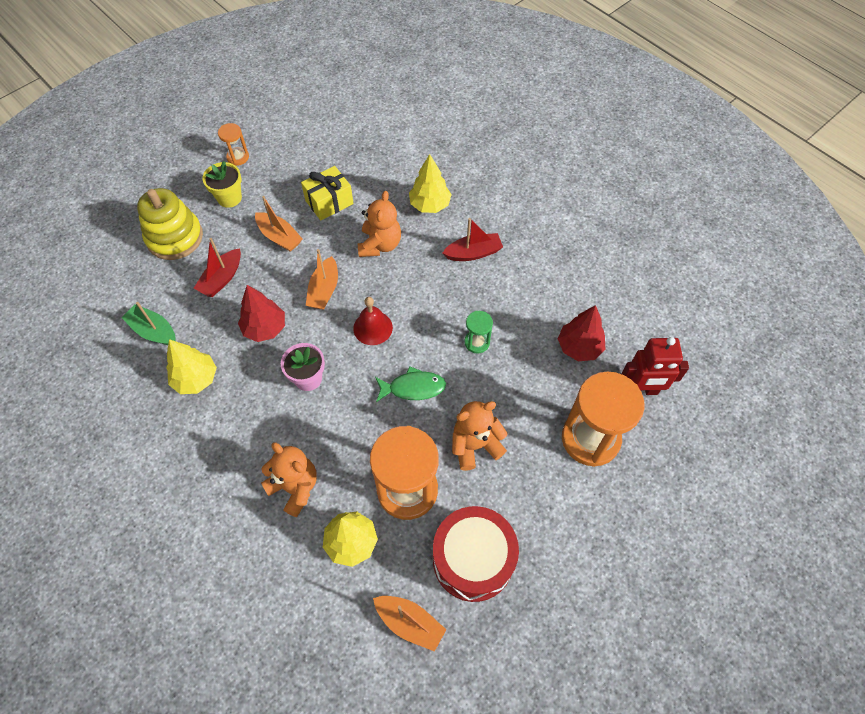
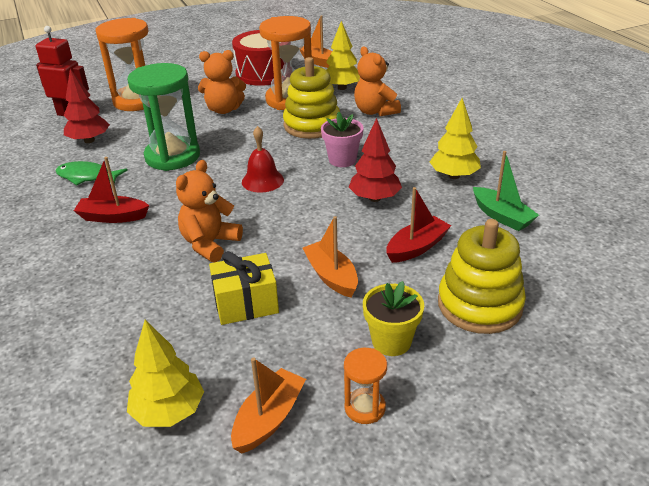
camera: 160 degrees left, 25 degrees down
(324, 290) = (298, 216): orange boat -> orange boat (269, 419)
(359, 436) = (312, 125): none -> yellow stacking toy
(413, 387) = (250, 141): green fish -> green fish (87, 177)
(430, 205) = (118, 272): yellow tree -> yellow tree (169, 412)
(477, 342) = (172, 156): green hourglass -> green hourglass, size x2.14

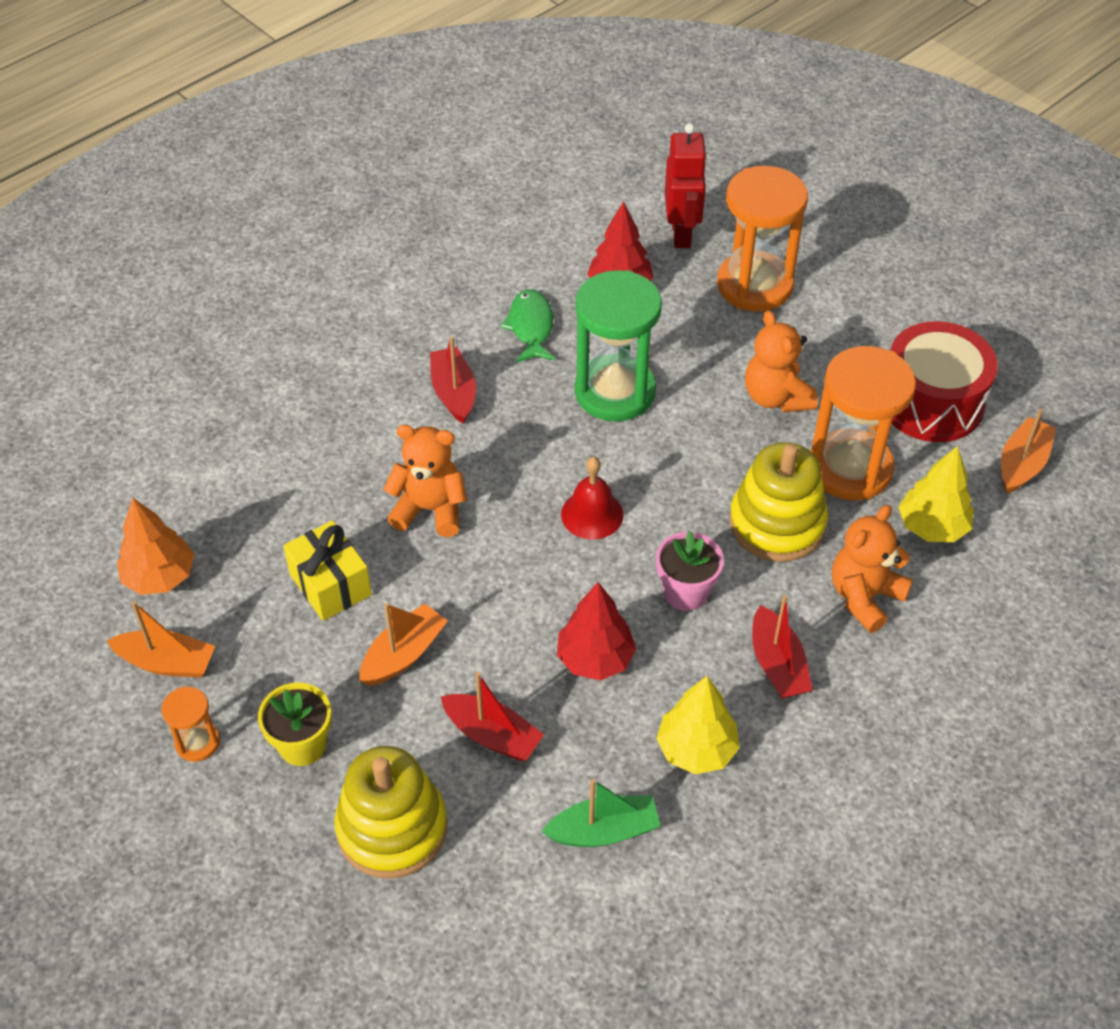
camera: 70 degrees right, 15 degrees up
(169, 412) = (160, 577): yellow tree -> orange tree
(406, 142) = (777, 664): none -> red boat
(502, 216) = (604, 831): green boat -> green boat turned 135 degrees counterclockwise

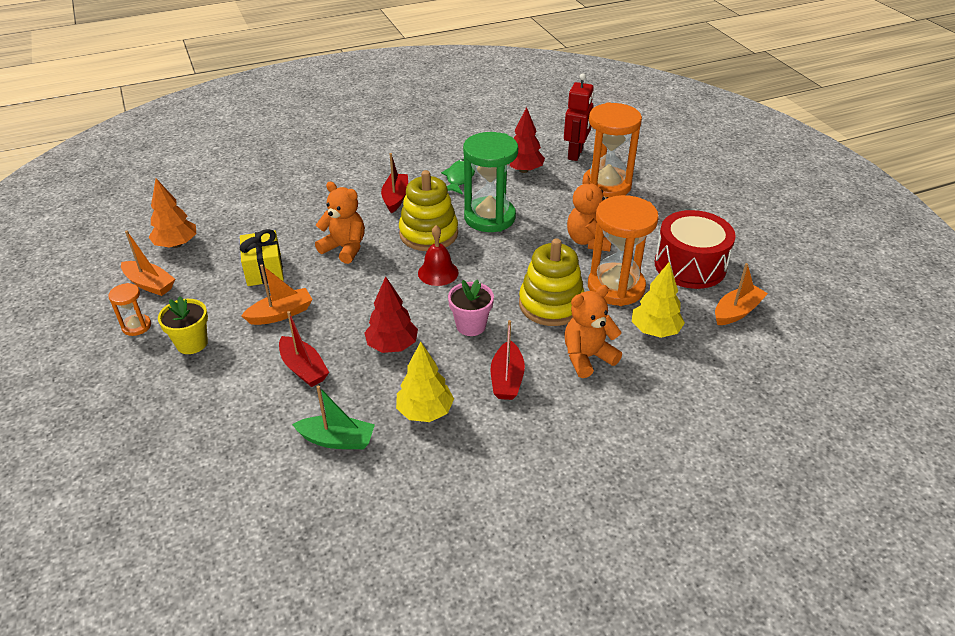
camera: 20 degrees right, 10 degrees down
(392, 828) = (211, 400): yellow stacking toy -> yellow stacking toy (428, 234)

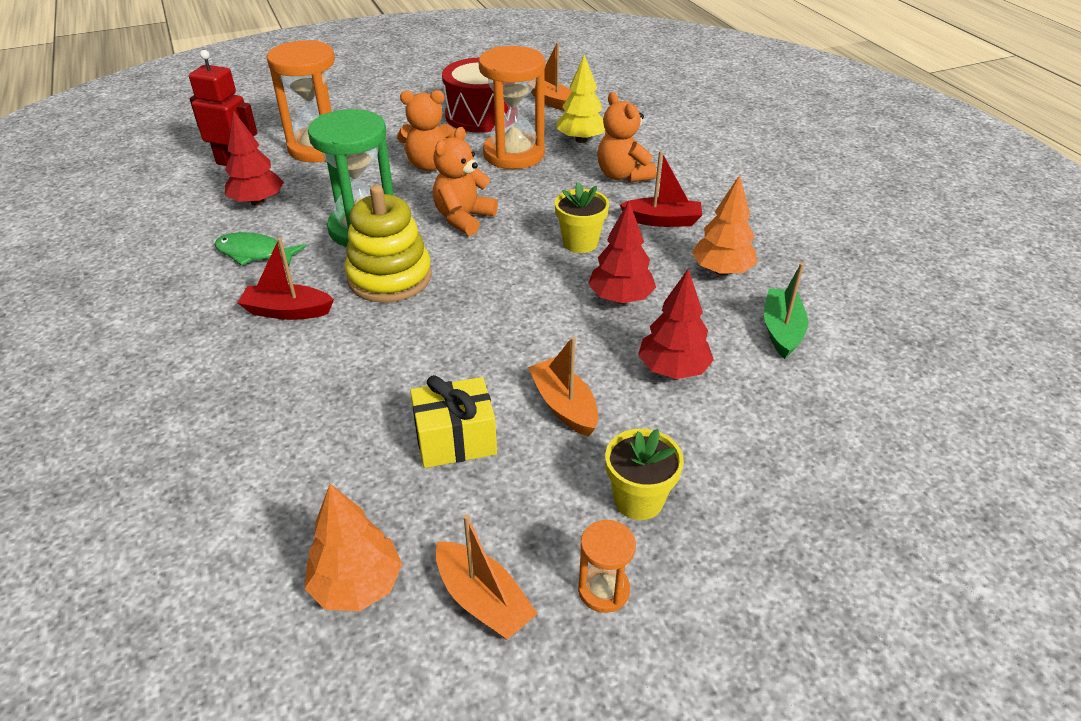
camera: 90 degrees left, 0 degrees up
(150, 284) = (483, 600): orange boat -> orange boat turned 105 degrees clockwise
(303, 368) = (673, 370): red boat -> red tree
(345, 248) = (410, 354): orange teddy bear -> orange teddy bear (463, 218)
(425, 411) = (721, 271): yellow tree -> orange tree
(438, 272) = (478, 268): red bell -> none
(471, 326) = (580, 242): pink flower pot -> yellow flower pot
(551, 304) = (542, 192): yellow stacking toy -> none

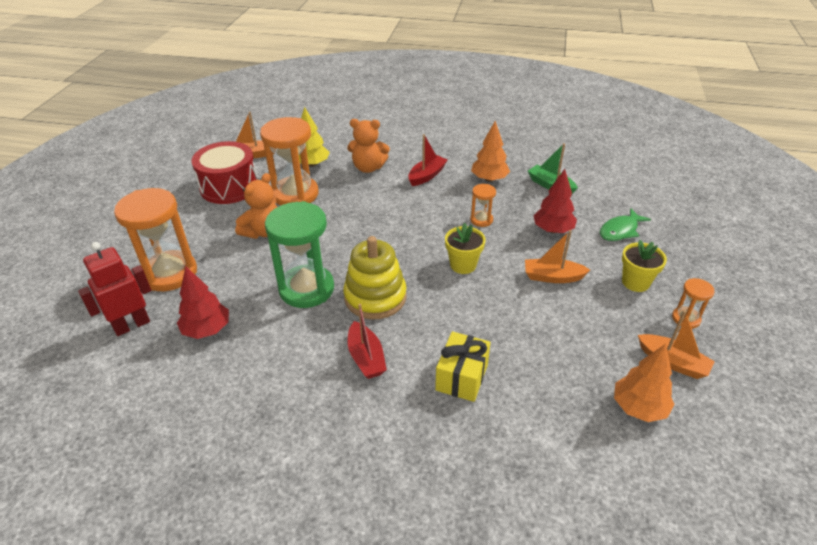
camera: 55 degrees left, 0 degrees up
(254, 253) = (277, 353): green fish -> green fish (620, 231)
(287, 311) = (366, 358): red boat -> red boat turned 60 degrees counterclockwise
(455, 440) = (550, 327): yellow gift -> yellow gift (461, 377)
(463, 218) = (344, 242): orange teddy bear -> none
(483, 600) = (672, 362): orange boat -> orange boat turned 45 degrees clockwise
(580, 242) = (417, 211): yellow flower pot -> yellow flower pot (463, 265)
(620, 298) = (481, 220): red tree -> orange hourglass

